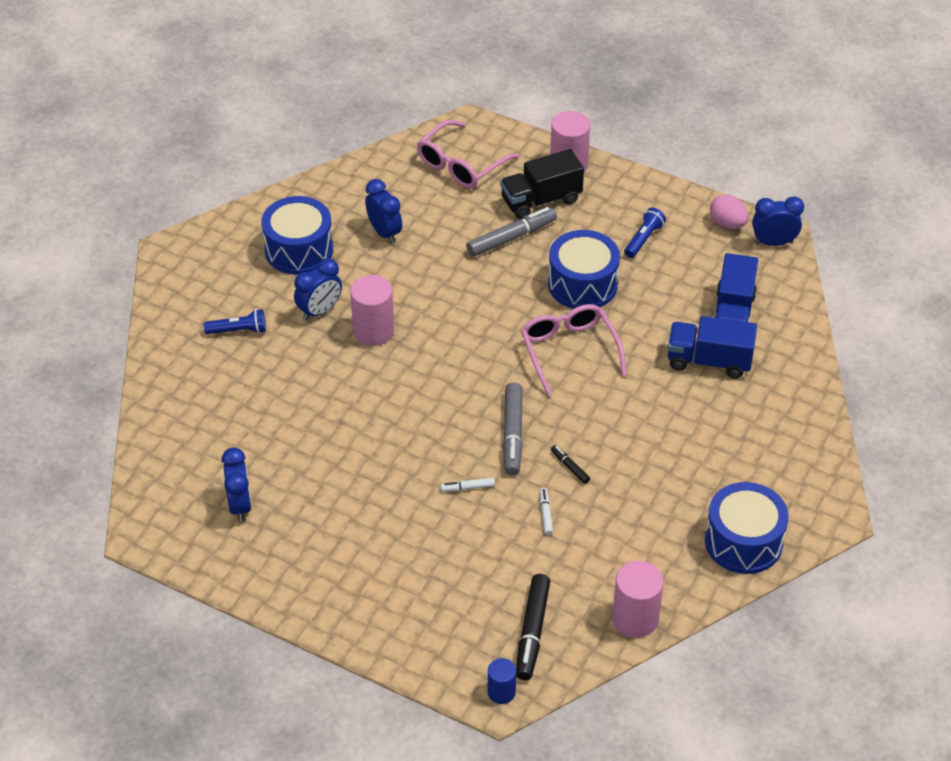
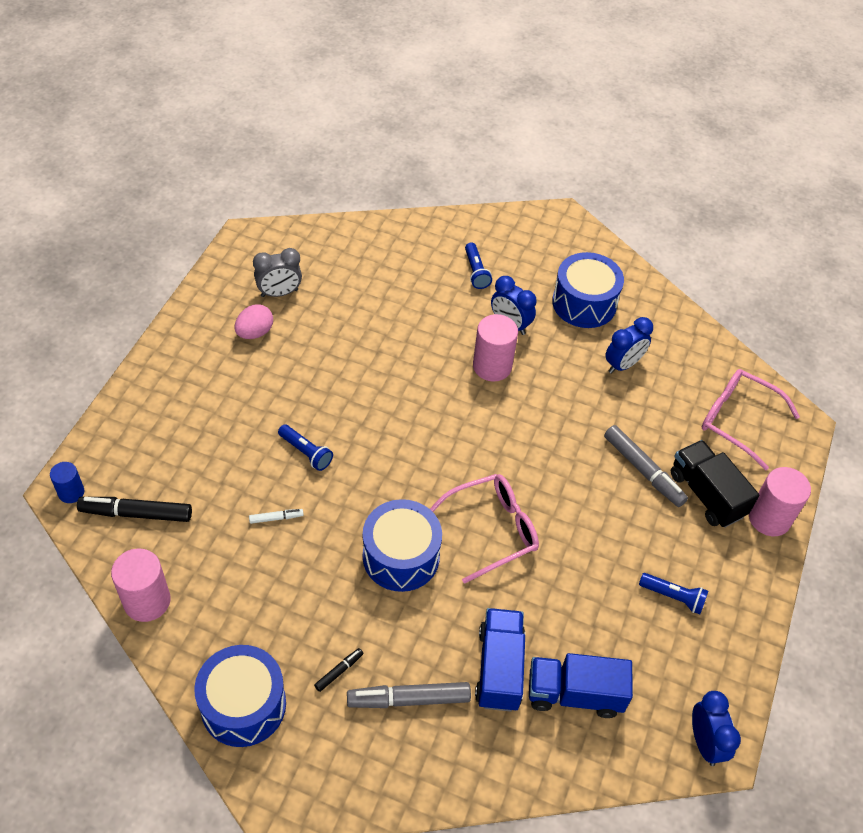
camera: 80 degrees right, 5 degrees up
(240, 505) = (279, 293): blue clock -> grey clock
(467, 487) = (306, 452): white marker -> blue flashlight
(512, 434) = (374, 485): grey marker -> grey marker (408, 699)
(570, 467) = (336, 536): black marker -> black marker (339, 671)
(582, 284) = (590, 538): blue drum -> blue drum (401, 556)
(727, 223) = (723, 688): pink egg -> pink egg (255, 332)

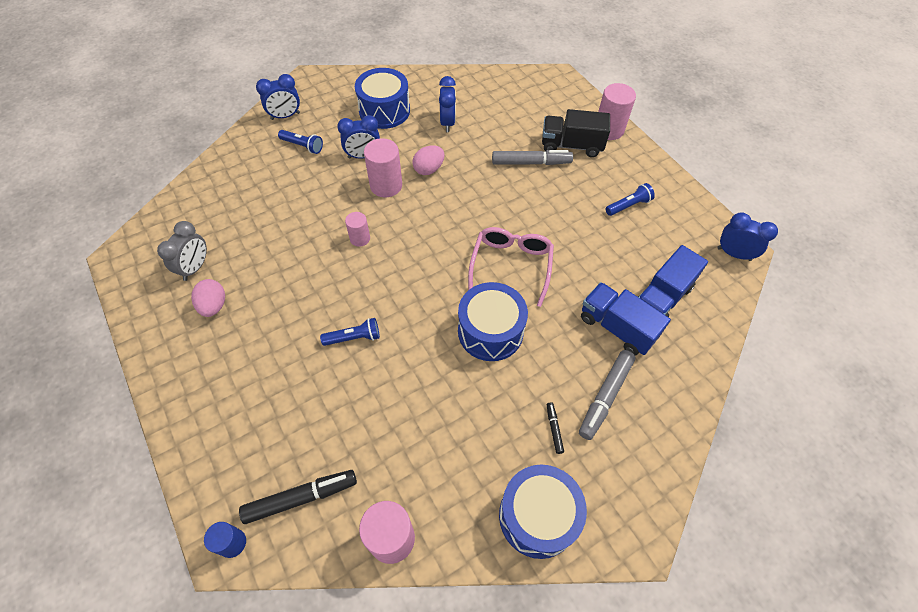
camera: 50 degrees left, 5 degrees up
(136, 513) = (301, 498): black marker -> black marker turned 150 degrees counterclockwise
(276, 518) = (393, 393): white marker -> none
(412, 387) = (360, 238): none -> pink cylinder
(498, 234) = (285, 116): none -> blue clock
(546, 387) = (429, 169): none -> pink egg
(738, 420) = (533, 100): pink glasses -> none

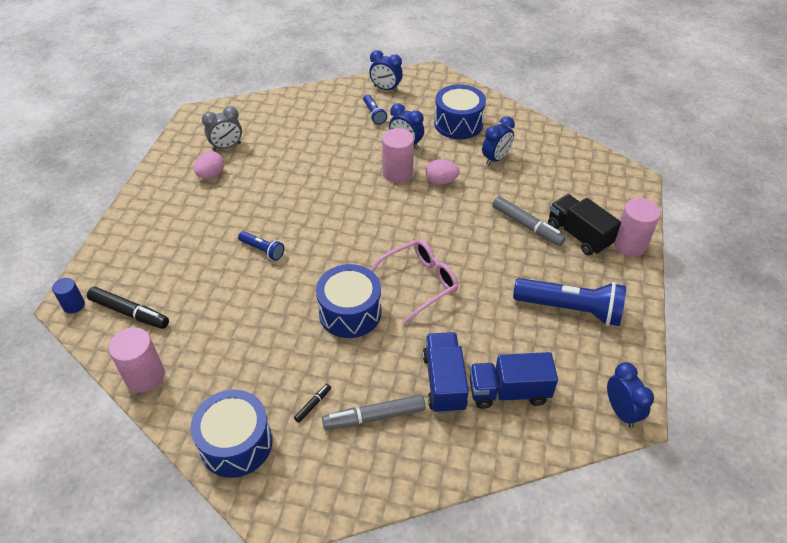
camera: 45 degrees right, 10 degrees down
(360, 238) = (339, 194): pink cylinder -> none
(628, 205) = (570, 309): blue flashlight -> blue flashlight, size x2.00

